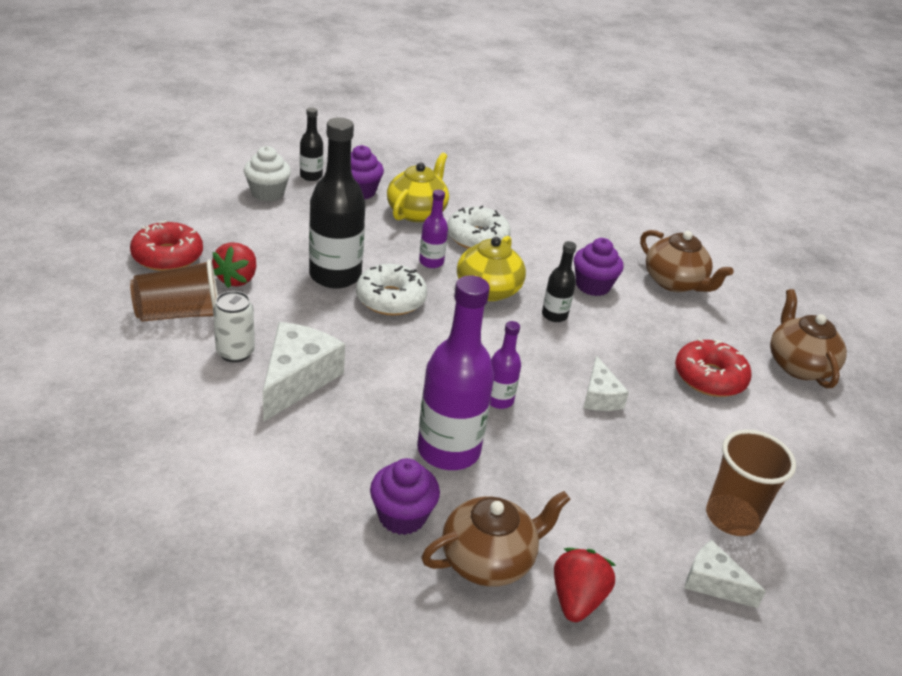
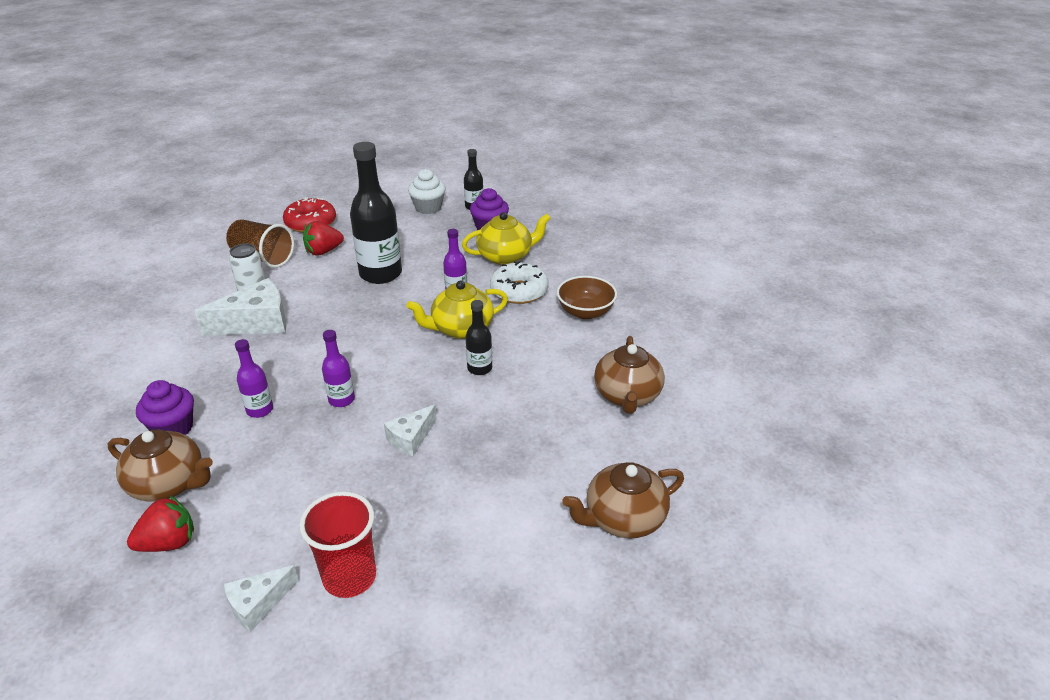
camera: 50 degrees right, 0 degrees up
(390, 299) = (388, 303): white donut -> none
(448, 450) = (260, 410): purple bottle -> purple bottle, size x0.50
(551, 233) = (585, 312): none -> brown bowl
(592, 286) = (548, 363): purple cupcake -> none
(709, 377) = (521, 478): red donut -> none
(713, 582) = (258, 604): white cheese -> white cheese turned 120 degrees counterclockwise
(731, 517) = (349, 577): brown cup -> red cup
(798, 365) = (623, 518): brown teapot -> brown teapot turned 150 degrees counterclockwise

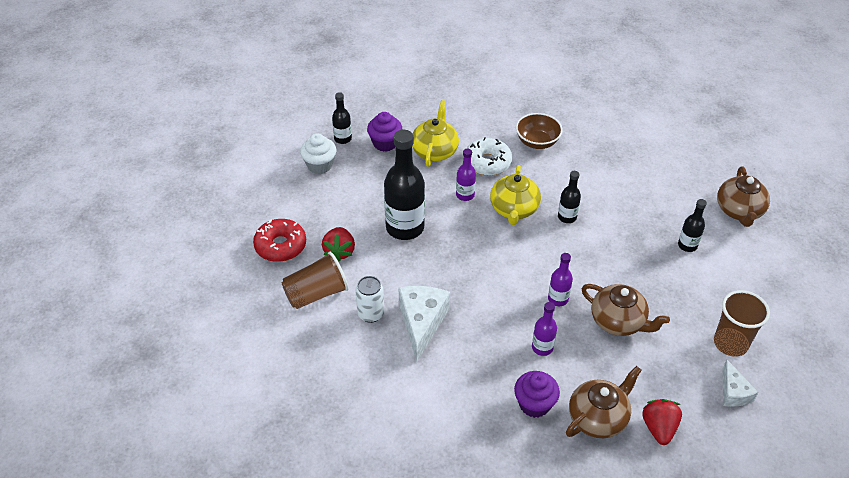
camera: 60 degrees left, 10 degrees up
(349, 577) = (730, 343): red cup -> brown cup
(411, 438) = (620, 276): white cheese -> none
(510, 483) = (687, 245): none -> black bottle
(627, 396) = (637, 163): brown teapot -> brown teapot (618, 321)

